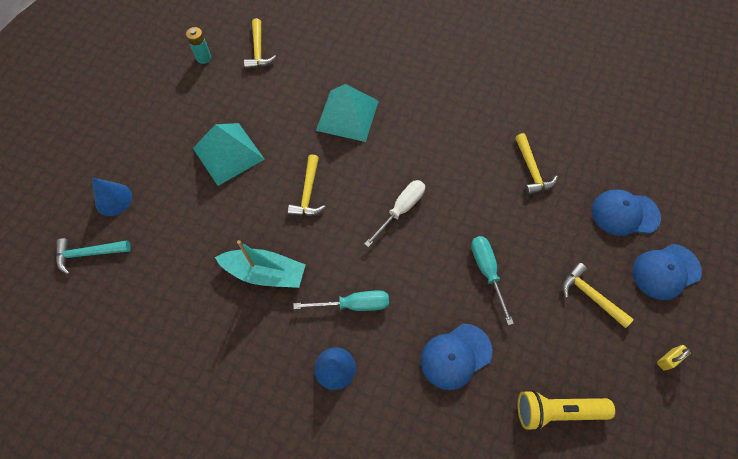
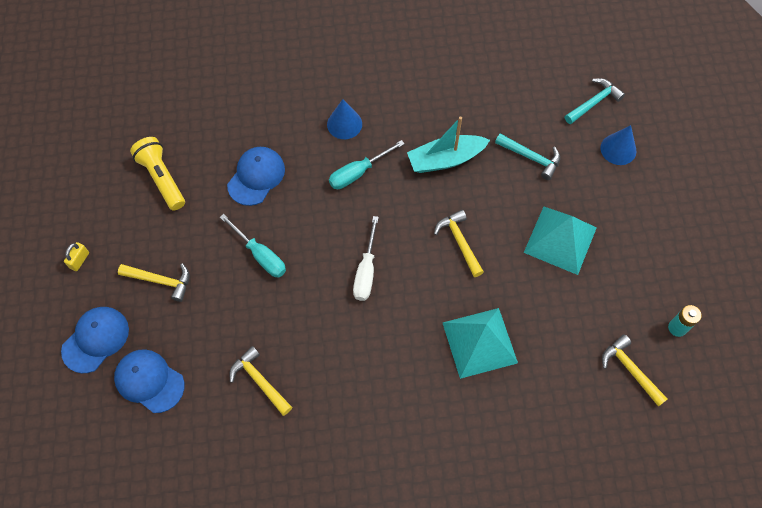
camera: 150 degrees right, 0 degrees up
(191, 232) = (531, 158): none -> turquoise hammer
(556, 411) = (162, 178): yellow flashlight -> yellow flashlight turned 90 degrees counterclockwise
(624, 213) = (149, 381): blue cap -> blue cap turned 120 degrees counterclockwise

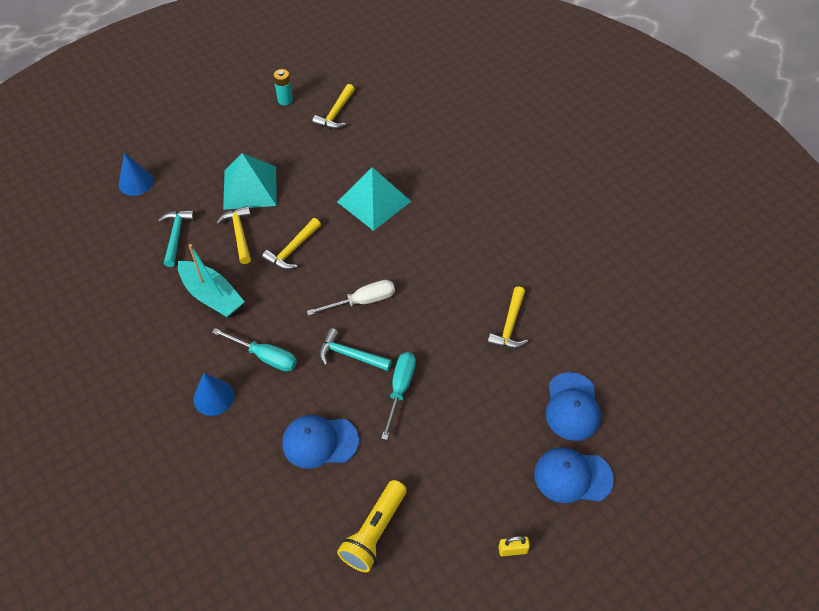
camera: 120 degrees left, 10 degrees down
(160, 281) = (481, 458): yellow hammer -> yellow hammer (239, 234)
(594, 102) = (90, 215): turquoise hammer -> turquoise hammer (350, 355)

